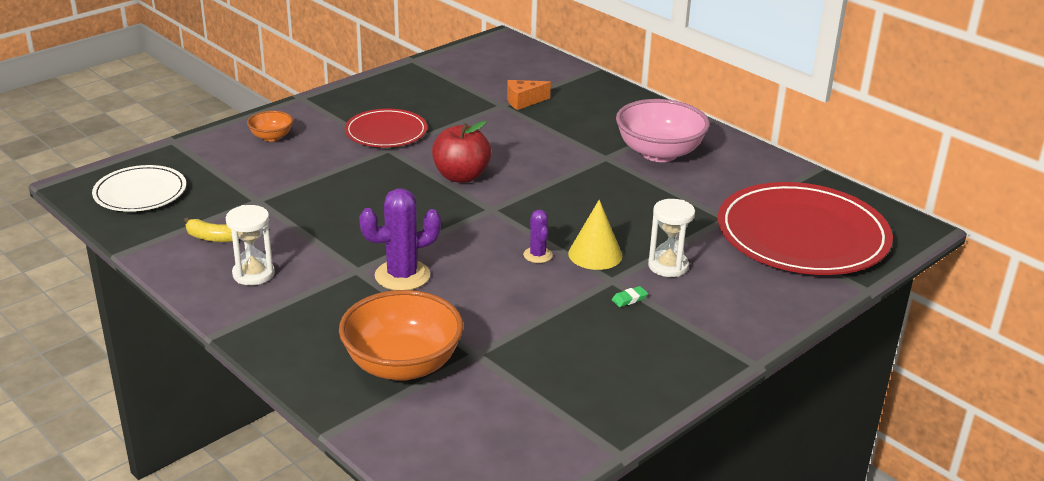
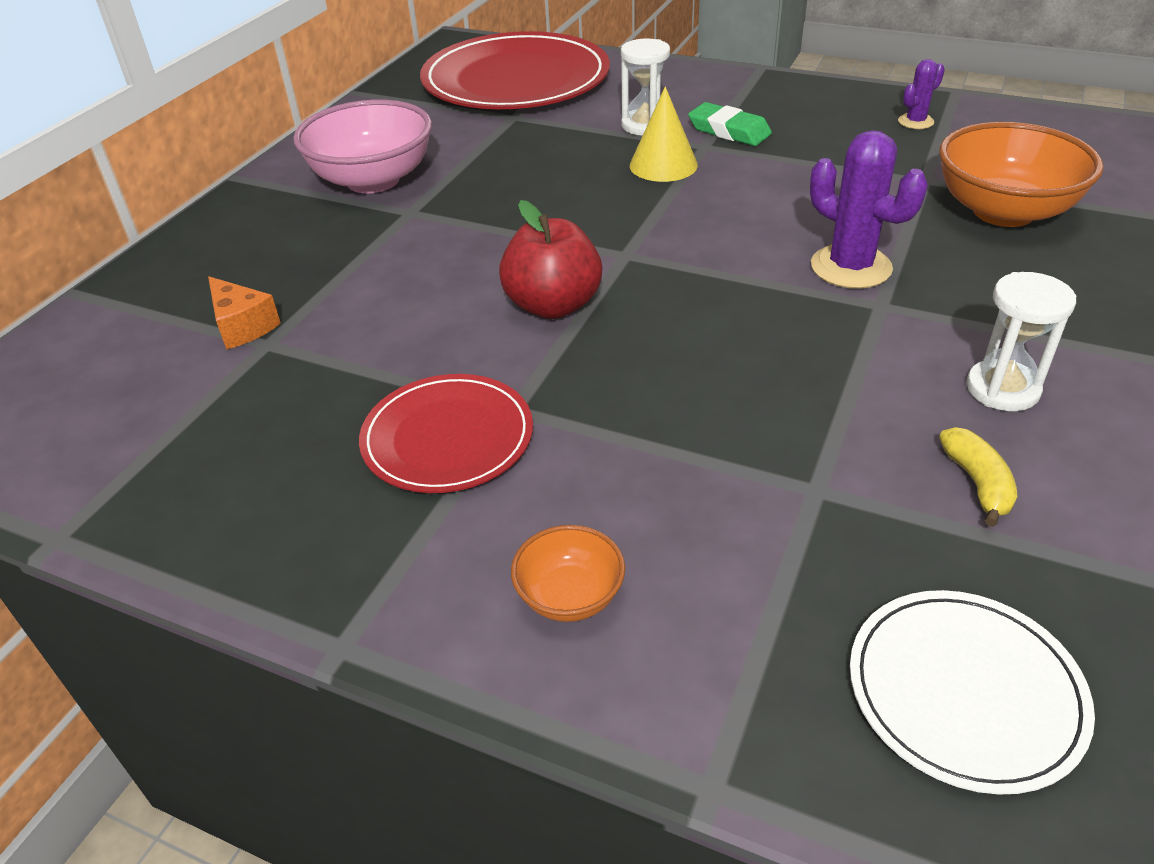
camera: 110 degrees left, 10 degrees up
(538, 255) = (702, 195): purple cactus -> purple cactus (915, 122)
(629, 299) = (729, 131): green eraser -> green eraser, size x2.04

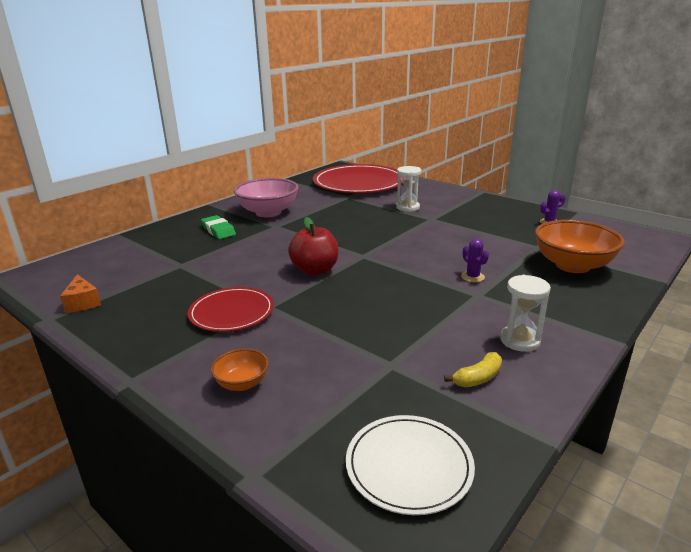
camera: 15 degrees right, 15 degrees down
(242, 326) = (175, 257): orange cheese -> orange cheese (83, 302)
(663, 165) = (406, 224): yellow cone -> none
(729, 131) = (448, 214): green eraser -> green eraser (218, 230)
(851, 267) = (472, 277): purple cactus -> purple cactus, size x0.55
(977, 483) = (478, 378): yellow banana -> yellow banana turned 45 degrees clockwise

